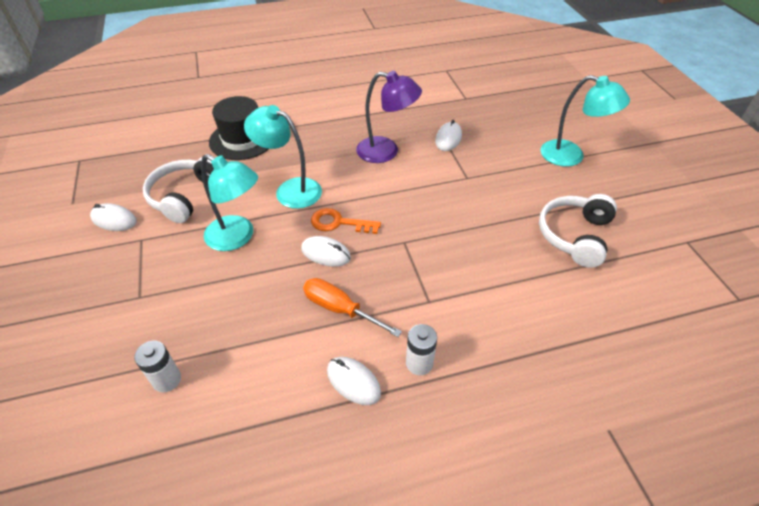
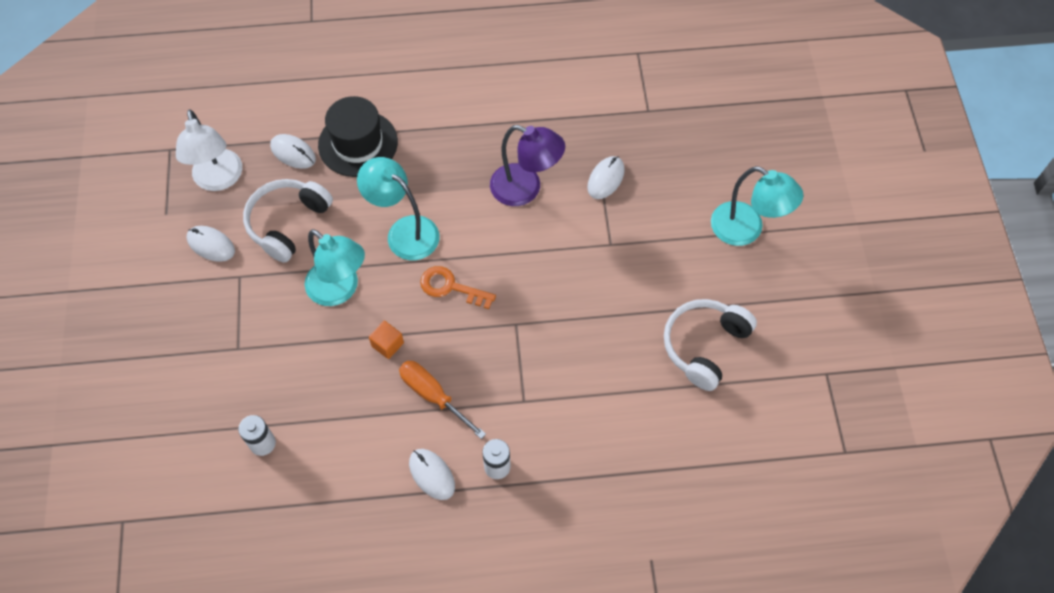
camera: 10 degrees right, 15 degrees up
(122, 174) = (219, 179): none -> white lamp
(288, 273) = (387, 344): none -> orange cube
(326, 253) = (430, 325): white mouse -> white mouse (293, 153)

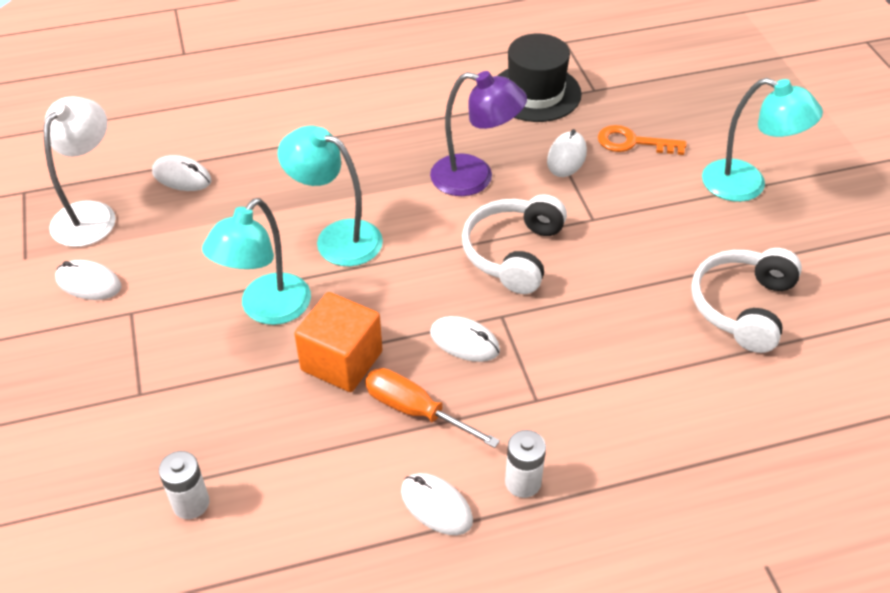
camera: 10 degrees left, 15 degrees down
(219, 179) = (91, 214): white lamp -> white lamp turned 135 degrees counterclockwise
(287, 223) = (186, 248): white headphones -> white headphones (513, 253)
(340, 290) = (267, 309): turquoise lamp -> turquoise lamp turned 90 degrees clockwise
(358, 143) = (260, 158): black hat -> black hat (535, 93)
(387, 344) = (341, 361): orange cube -> orange cube, size x1.94
(450, 287) = (409, 288): orange key -> orange key (632, 142)
(482, 342) = (464, 342): none -> white mouse

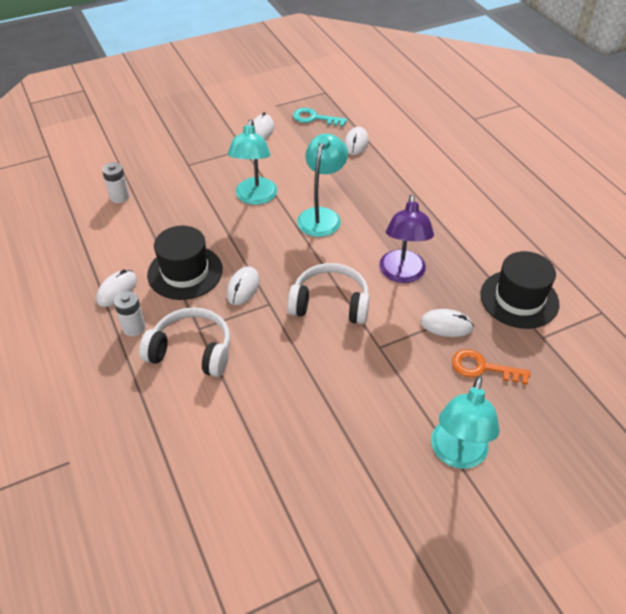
camera: 80 degrees right, 0 degrees up
(91, 214) = (314, 118): white lamp -> turquoise key
(267, 309) = (255, 197): turquoise lamp -> turquoise lamp turned 105 degrees counterclockwise
(341, 361) = (220, 235): orange cube -> none
(416, 411) = (185, 272): orange screwdriver -> black hat
(632, 142) = (482, 367): orange key -> orange key turned 75 degrees counterclockwise
(742, 307) = (305, 449): white headphones -> white headphones (192, 351)

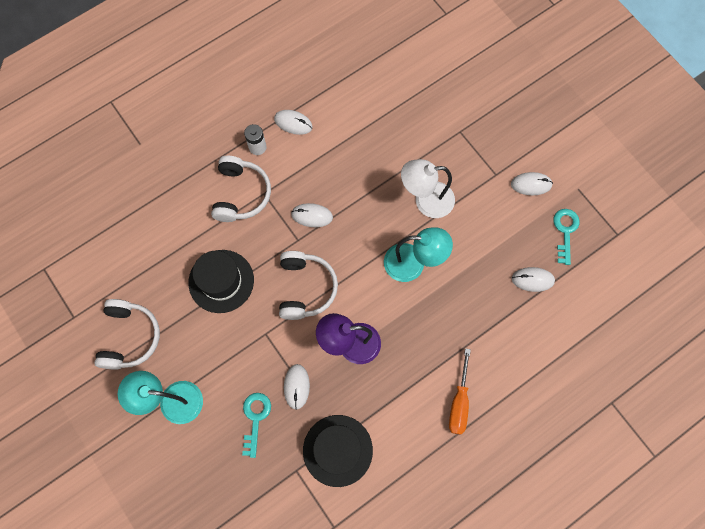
camera: 80 degrees right, 25 degrees up
(119, 197) = (402, 88): white battery -> none
(185, 272) = (321, 167): black hat -> black hat (221, 281)
(255, 197) = (426, 200): turquoise lamp -> white lamp
(362, 499) = (130, 337): none -> white headphones
(470, 204) = (459, 402): none -> orange screwdriver
(482, 367) = (255, 418): orange key -> turquoise key

